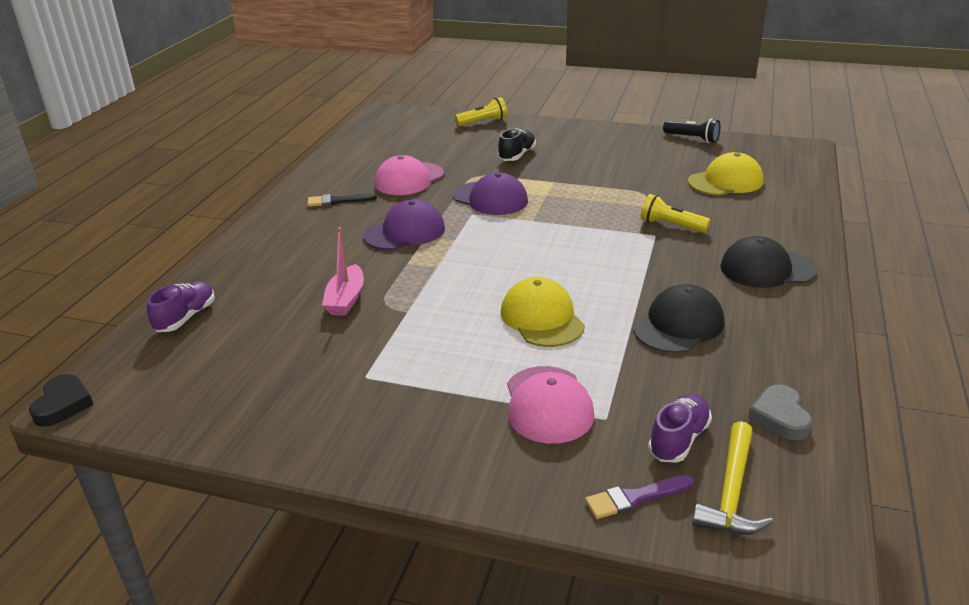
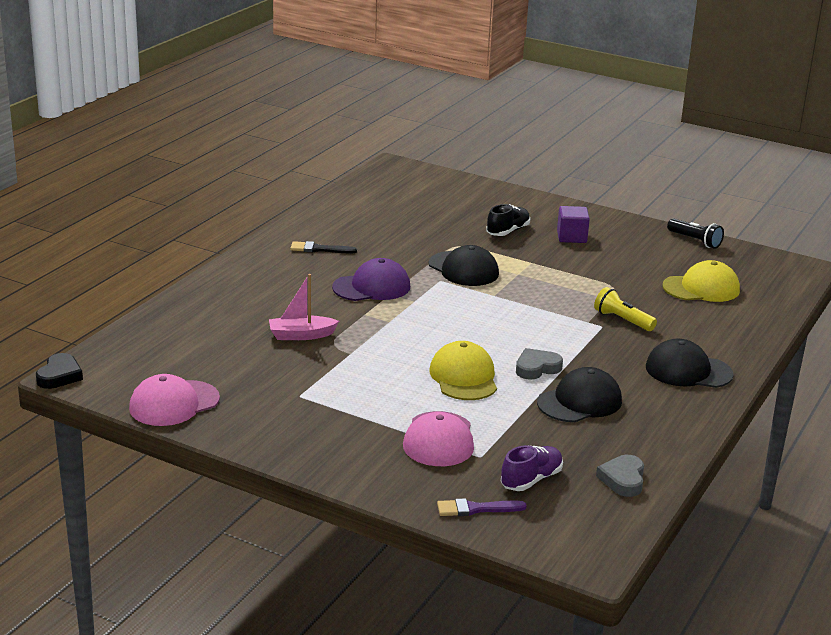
camera: 10 degrees right, 5 degrees down
(186, 317) = (164, 328): purple shoe -> none
(346, 299) = (301, 335): pink boat -> pink boat turned 60 degrees clockwise
(409, 179) = (393, 239): pink cap -> pink cap (174, 403)
(483, 122) = (489, 191): yellow flashlight -> none
(490, 198) = (463, 269): purple cap -> black cap
(579, 152) = (571, 237): none -> purple cube
(613, 293) = (536, 368): none -> grey heart
(731, 491) = (552, 518): yellow hammer -> none

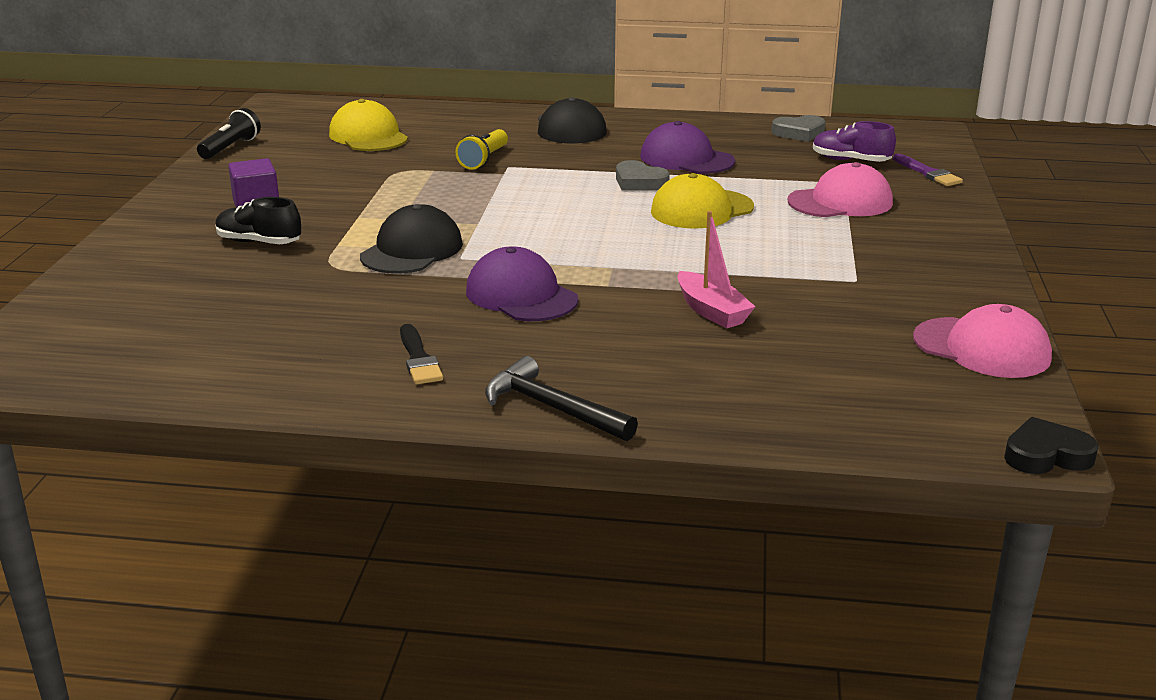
camera: 110 degrees left, 0 degrees up
(238, 269) = (552, 408): none -> black hammer
(579, 402) = (686, 159): black cap -> purple cap

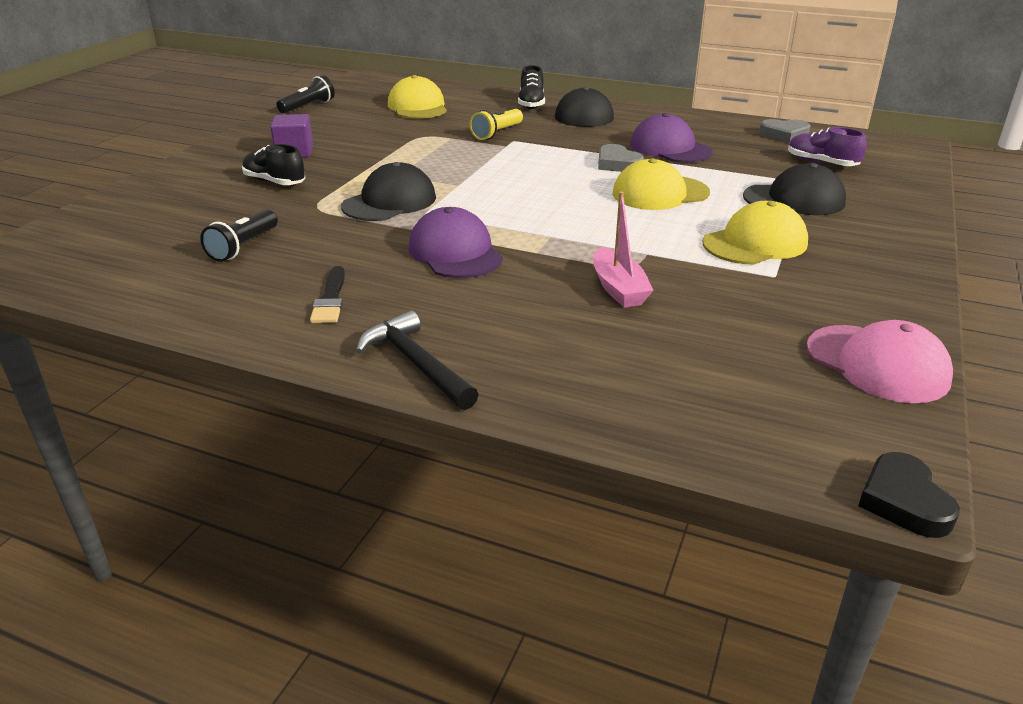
camera: 15 degrees right, 5 degrees up
(278, 317) = (243, 247): none -> black flashlight
(502, 121) = (531, 104): none -> black shoe
(822, 250) = (755, 243): none -> yellow cap
(840, 202) = (794, 199): pink cap -> black cap
(928, 173) = (892, 181): purple brush -> none
(1046, 455) = (903, 501): black heart -> black heart turned 105 degrees counterclockwise

